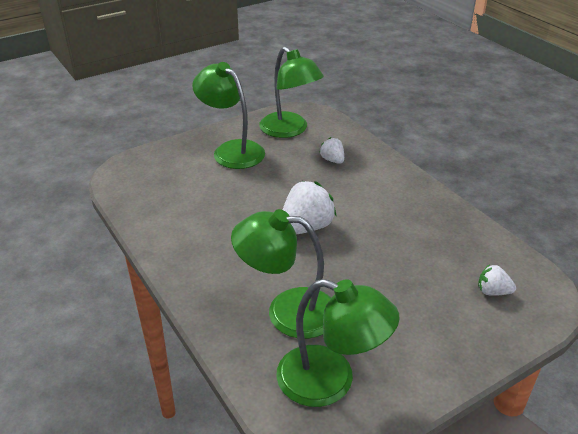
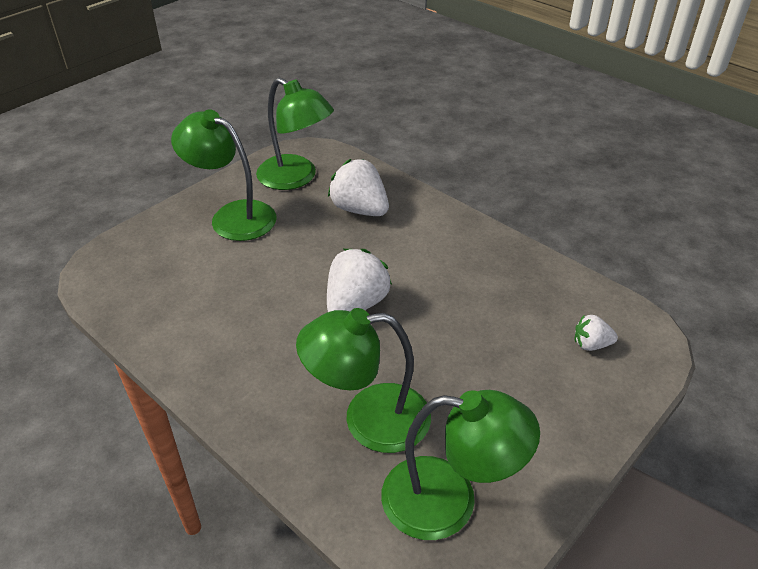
camera: 15 degrees left, 5 degrees up
(332, 160) = (359, 209): white strawberry -> white strawberry, size x1.86

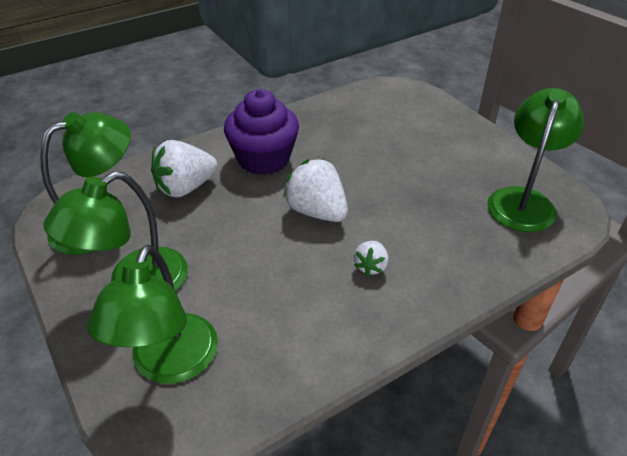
camera: 75 degrees left, 0 degrees up
(369, 419) = (448, 226): green lamp -> green lamp (169, 364)
(426, 248) = (263, 159): none -> purple cupcake
(591, 344) = (398, 110): white strawberry -> white strawberry (370, 266)

